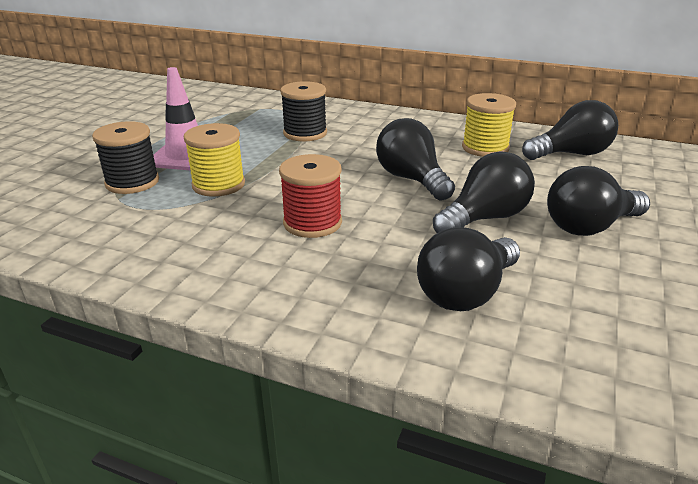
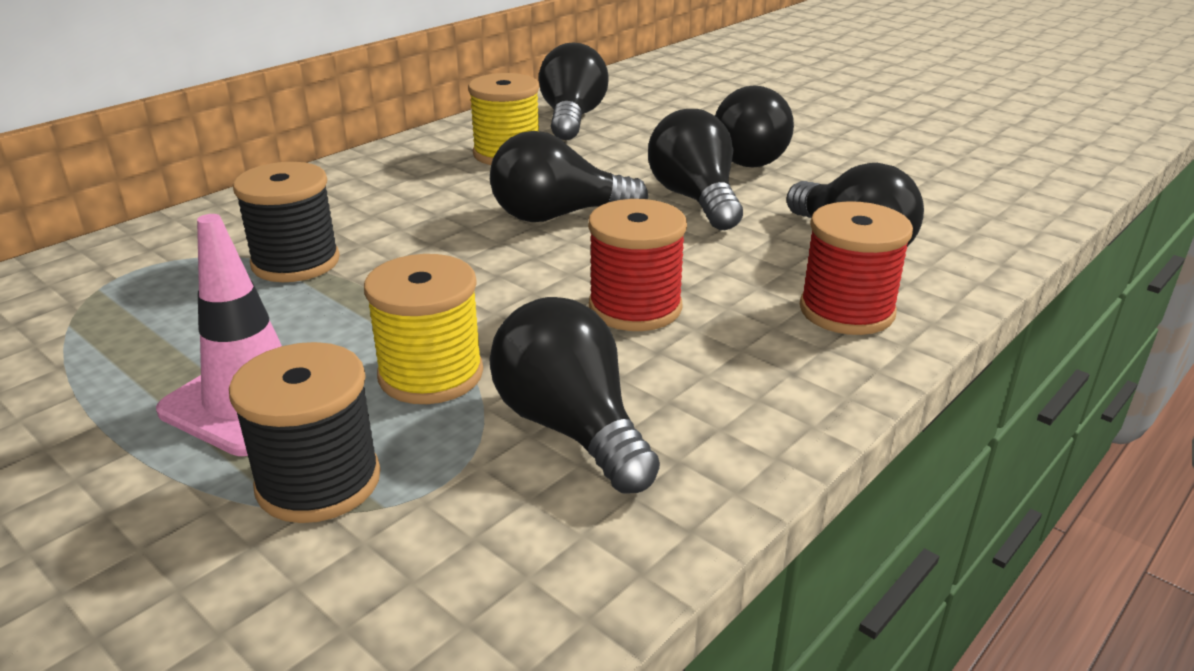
camera: 70 degrees left, 0 degrees up
(183, 227) = (571, 428): none -> black light bulb
(355, 301) = (846, 311): none -> red spool

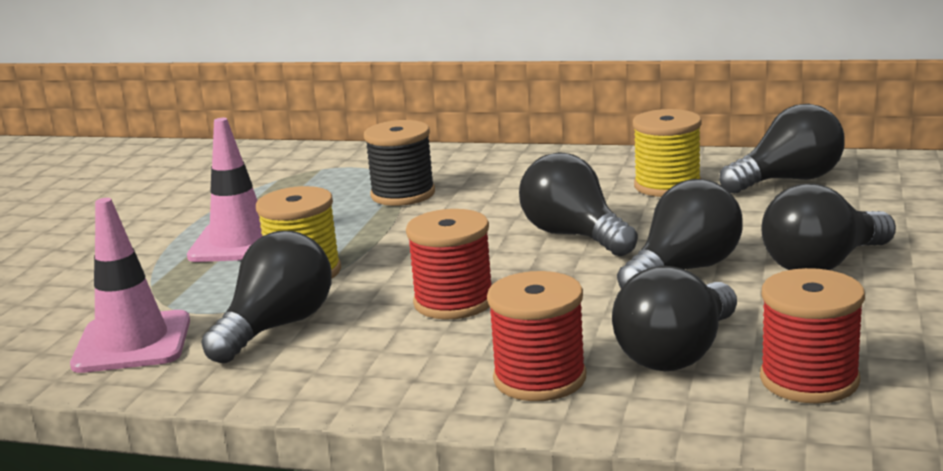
camera: 65 degrees right, 10 degrees down
(318, 482) = (177, 283): black spool -> none
(481, 563) = (132, 343): none -> pink traffic cone
(932, 218) = (809, 380): none -> red spool

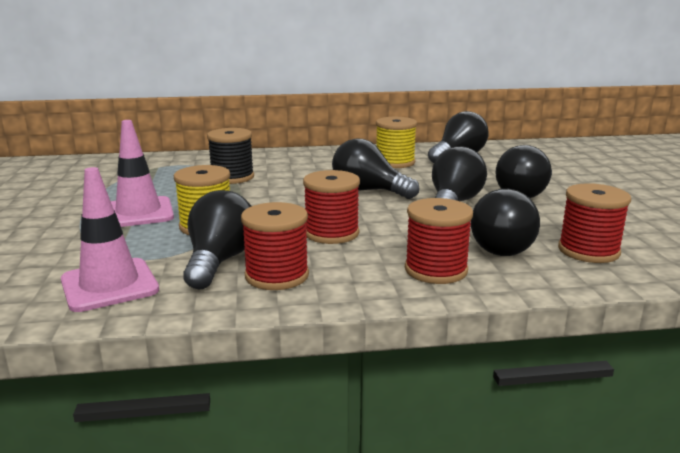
camera: 25 degrees left, 0 degrees up
(327, 357) = (277, 276): none -> red spool

